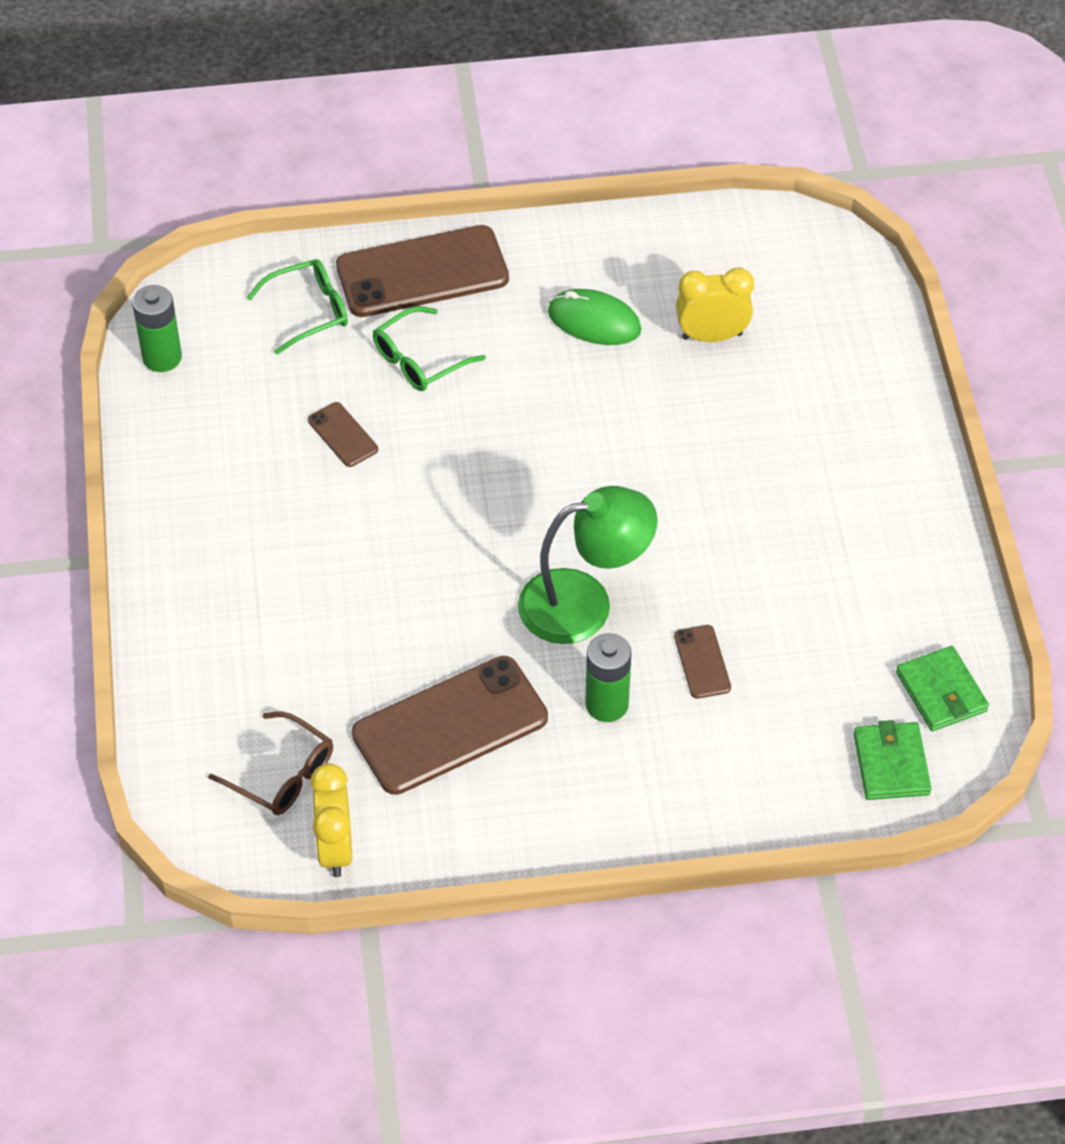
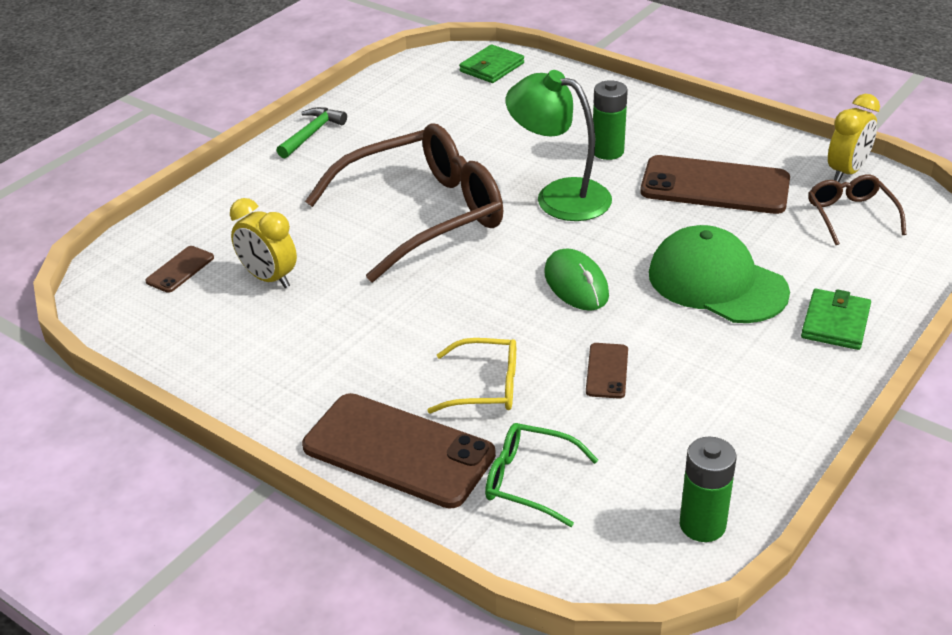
camera: 135 degrees left, 15 degrees down
(337, 591) = (717, 282): none -> green cap
(419, 360) = (486, 386): green glasses -> yellow glasses
(594, 321) = (327, 334): green mouse -> green mouse (576, 284)
(678, 490) = (423, 215): none -> brown glasses
(702, 662) = (528, 141): brown phone -> brown phone (180, 269)
(924, 517) = (311, 134): none -> green hammer
(941, 692) = (424, 76): green wallet -> green wallet (835, 323)

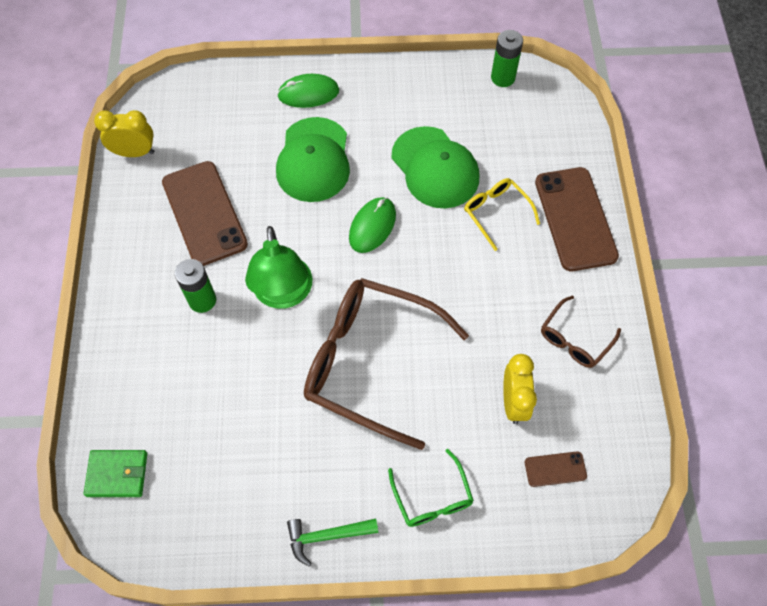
camera: 130 degrees left, 25 degrees up
(529, 480) = (540, 153): green glasses -> green glasses (432, 497)
(607, 371) = (435, 168): brown phone -> green cap
(835, 323) = (308, 93): green wallet -> green mouse
(850, 215) = (189, 130): brown glasses -> brown glasses (574, 339)

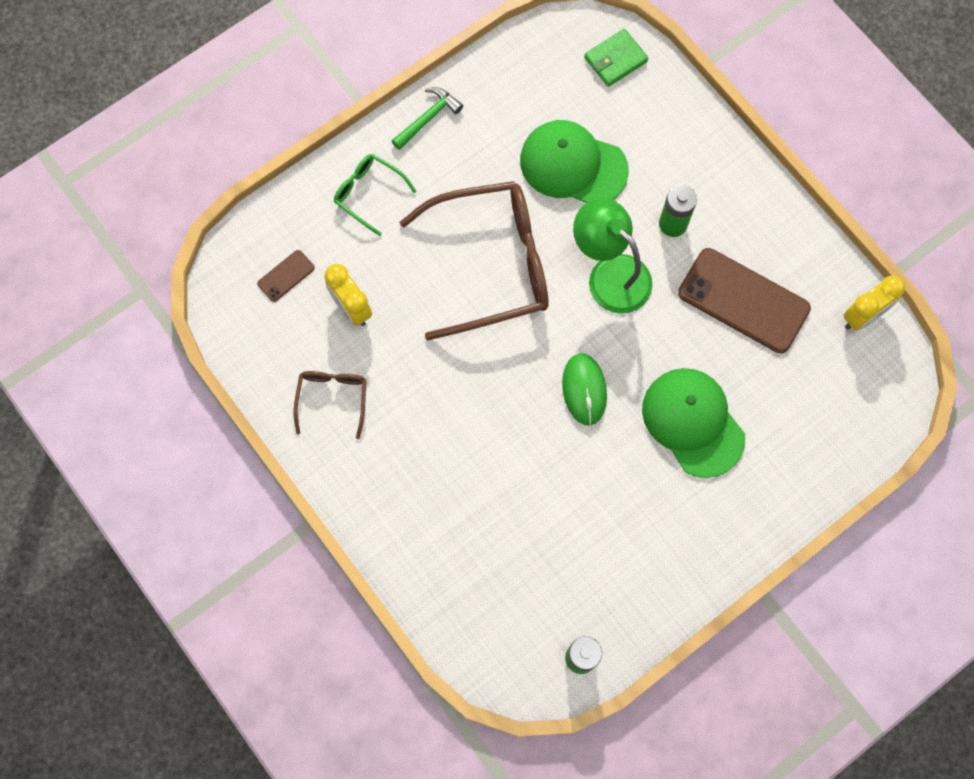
camera: 145 degrees right, 10 degrees up
(308, 93) = (761, 496): green mouse -> none
(435, 168) = (572, 493): green cap -> green cap (573, 165)
(496, 213) = (480, 482): yellow glasses -> none
(575, 219) = (401, 526): brown phone -> none

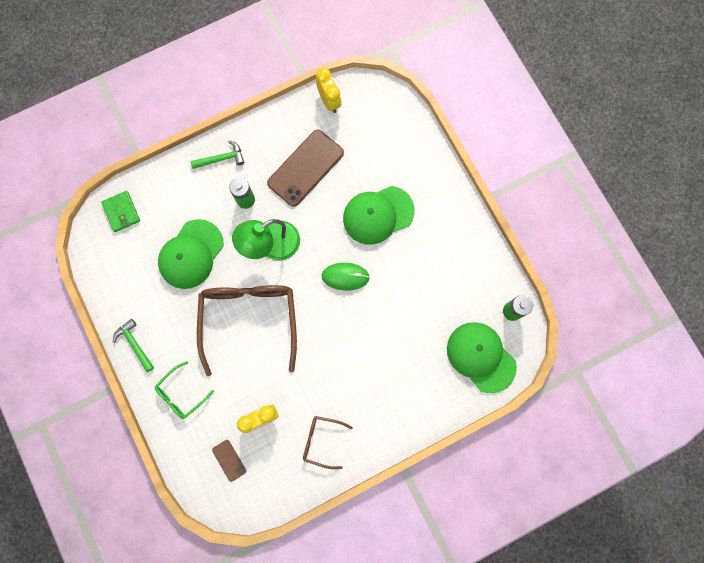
camera: 80 degrees left, 5 degrees up
(498, 617) = (481, 357): none -> green cap
(729, 177) = (221, 158): none -> green hammer

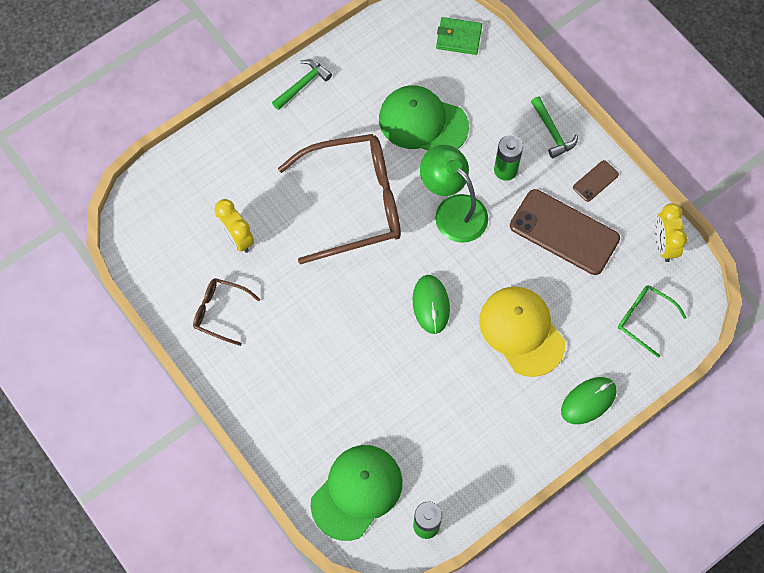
camera: 80 degrees right, 10 degrees down
(121, 212) = (458, 38): green wallet -> green wallet turned 45 degrees clockwise
(181, 394) = (252, 145): green glasses -> green glasses (644, 319)
(229, 460) = (183, 212): brown phone -> brown phone (595, 181)
(322, 440) = (220, 312): brown glasses -> brown glasses turned 75 degrees counterclockwise
(329, 101) = (663, 245): yellow clock -> yellow clock turned 120 degrees clockwise
(378, 215) = (521, 331): green cap -> yellow cap
(438, 180) = (588, 401): none -> green mouse

